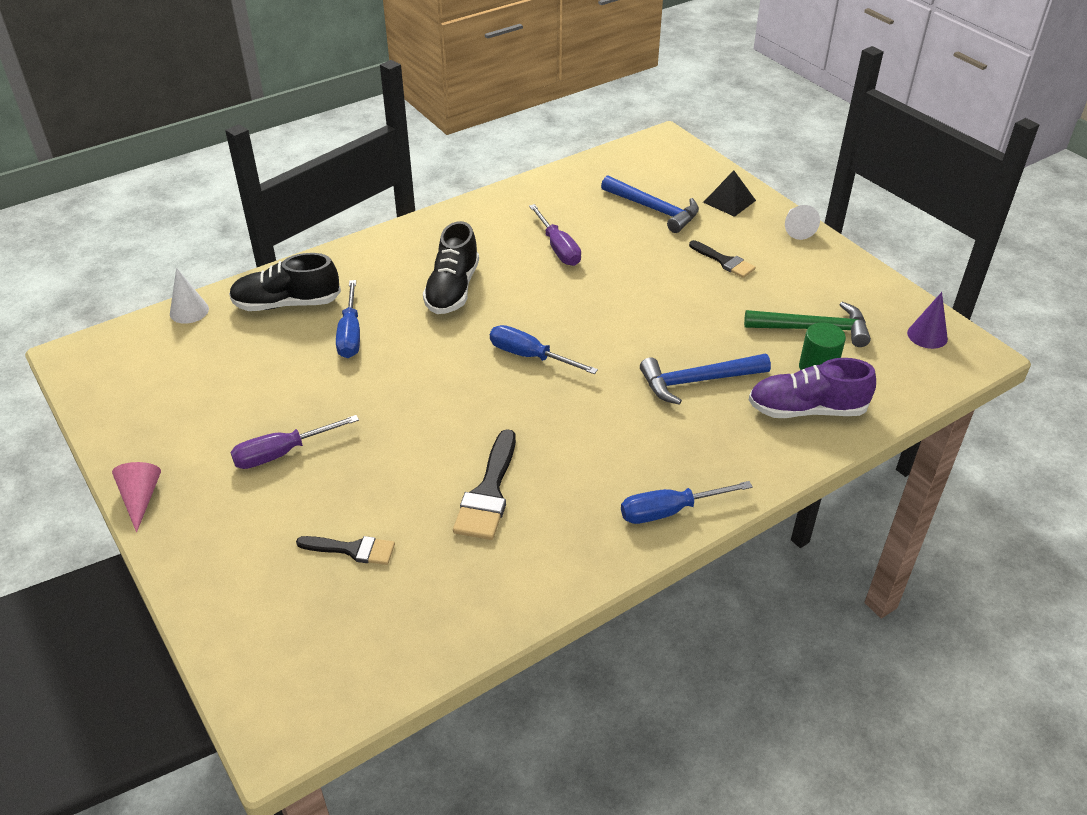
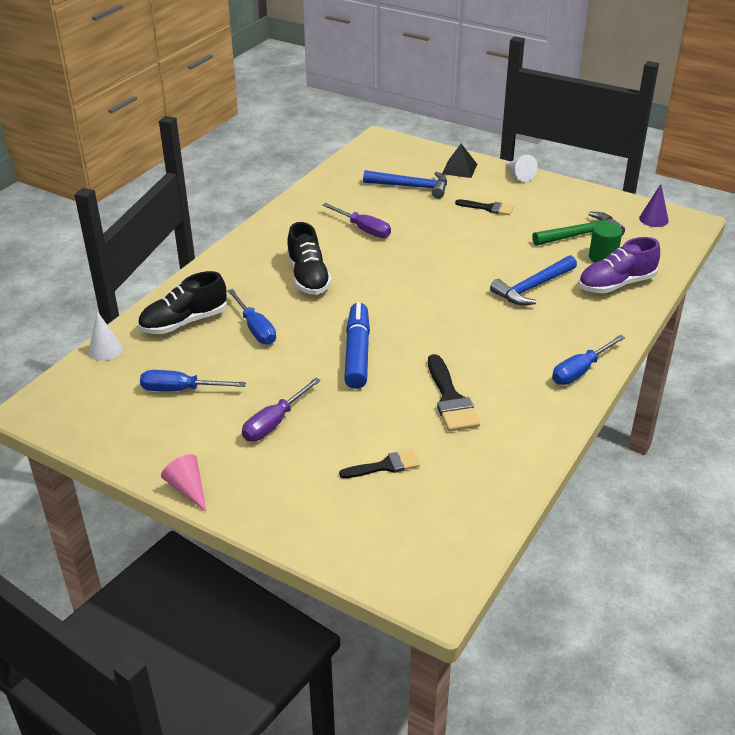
camera: 25 degrees left, 5 degrees down
(432, 399) = (357, 353): none -> blue marker
(530, 356) = (404, 305): blue screwdriver -> blue screwdriver (180, 390)

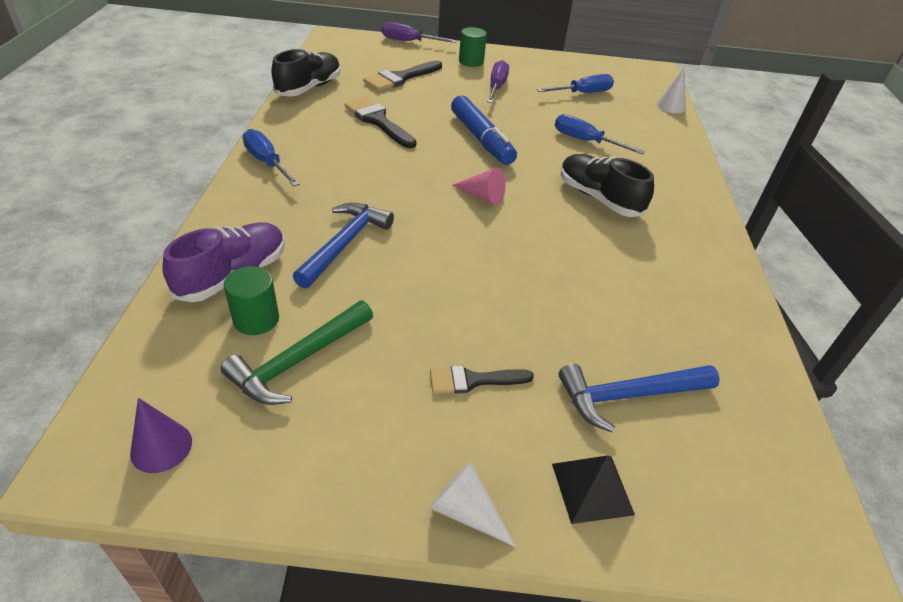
camera: 150 degrees right, 5 degrees up
(184, 322) = (647, 135): black shoe -> black shoe (309, 88)
(188, 488) = (511, 52): pink cone -> pink cone (482, 196)
(264, 480) = (471, 61): none -> green cylinder
(364, 229) = (610, 280): purple screwdriver -> purple screwdriver (409, 41)
(385, 466) = (400, 78): black brush -> black brush, size x1.55
(580, 371) = (267, 162): blue screwdriver -> blue screwdriver turned 60 degrees counterclockwise

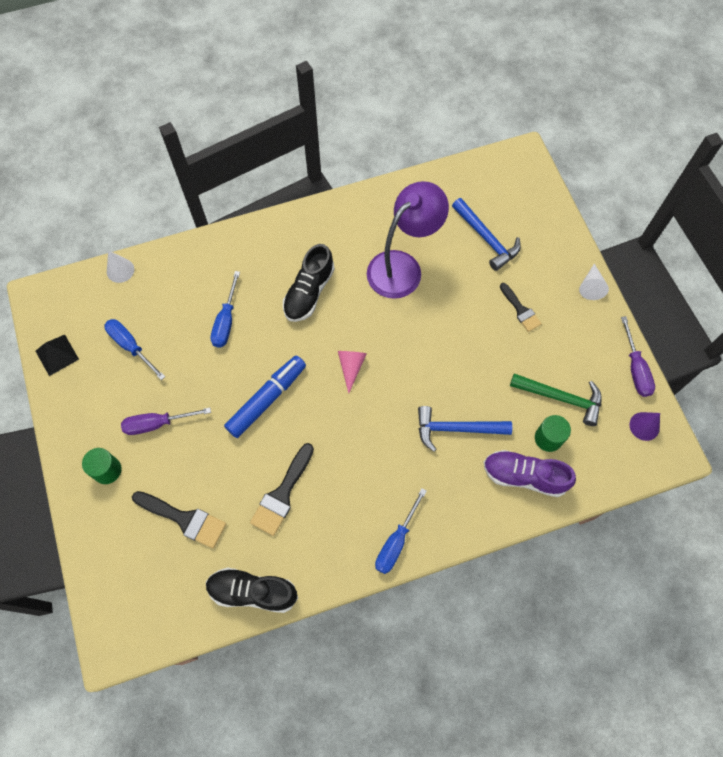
camera: 110 degrees left, 25 degrees up
(409, 41) = (84, 557): purple screwdriver -> purple screwdriver (635, 369)
(592, 488) = (549, 242): black pyramid -> black pyramid (57, 355)
(607, 283) = (402, 267): none -> purple lamp

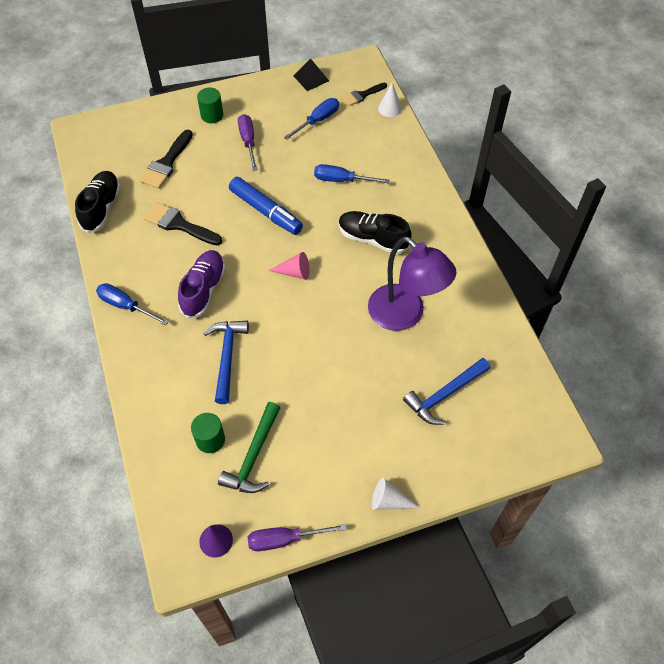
camera: 90 degrees right, 10 degrees down
(520, 310) = (357, 423): black brush -> black brush (362, 95)
(524, 476) = (173, 414): purple shoe -> purple shoe (203, 290)

